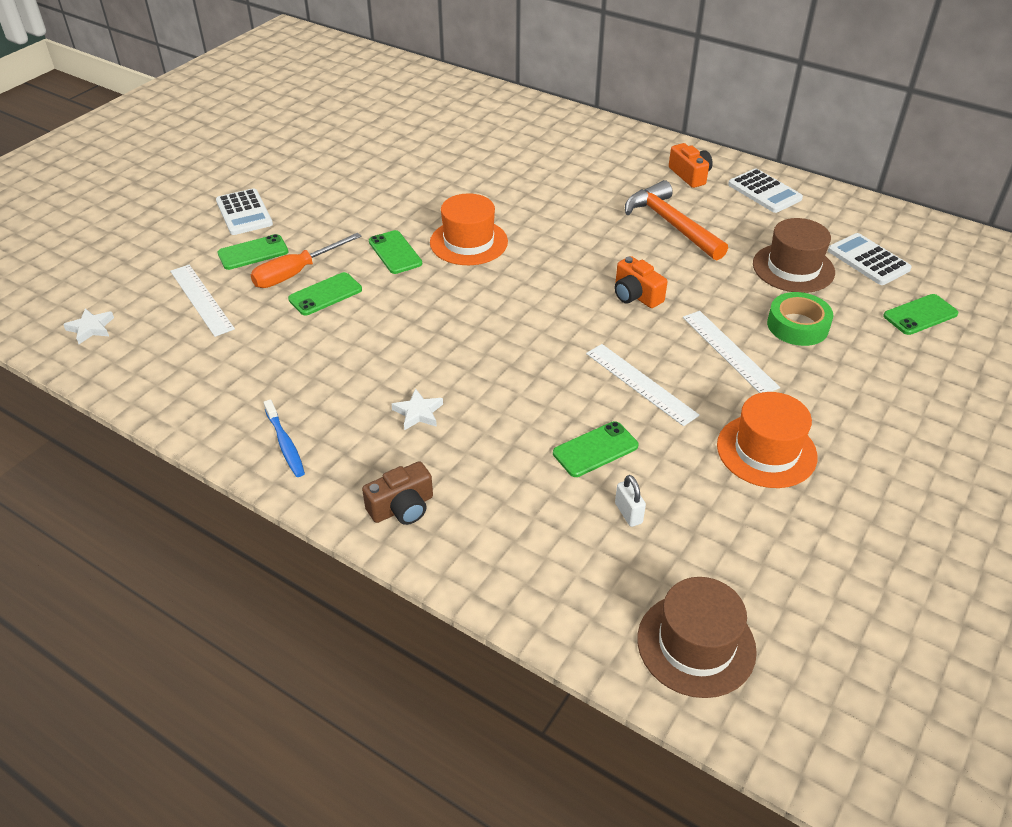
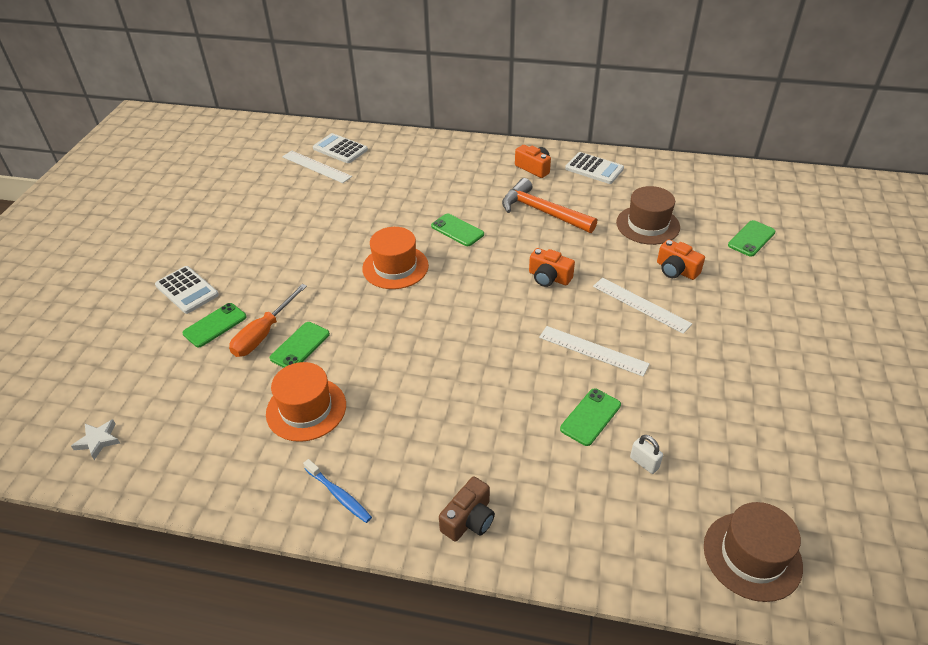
camera: 20 degrees left, 0 degrees up
(201, 299) = (190, 382): white ruler -> white ruler (316, 166)
(395, 252) = (339, 292): green phone -> green phone (457, 230)
(418, 413) = (436, 429): white star -> none
(766, 451) = (711, 378): orange hat -> orange hat (306, 409)
(797, 326) = (676, 270): green tape -> orange camera
(868, 260) = (694, 205): white calculator -> white calculator (340, 149)

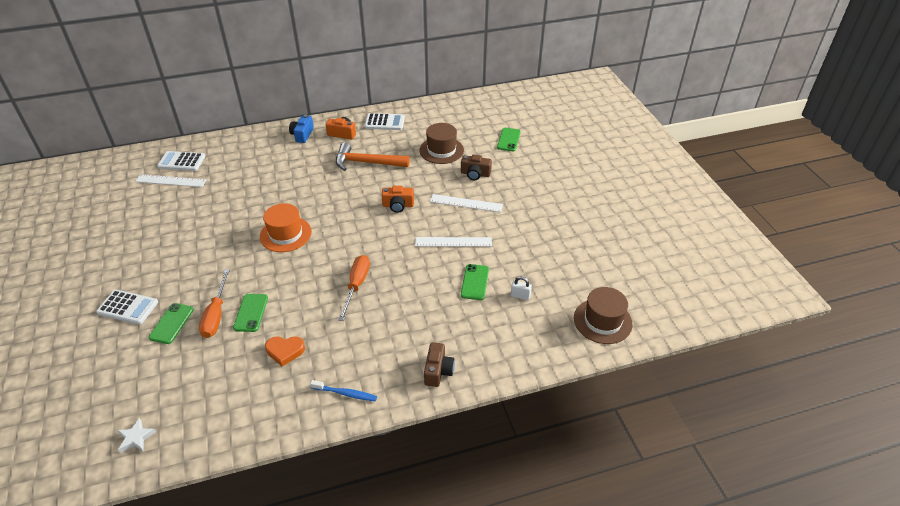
camera: 30 degrees left, 0 degrees up
(306, 409) = (285, 351): orange hat -> orange heart
(437, 360) = (356, 285): none -> orange screwdriver
(457, 230) = (314, 194): green phone -> none
(486, 156) = (302, 135): none -> blue camera
(676, 270) = (475, 174): orange camera -> brown camera

